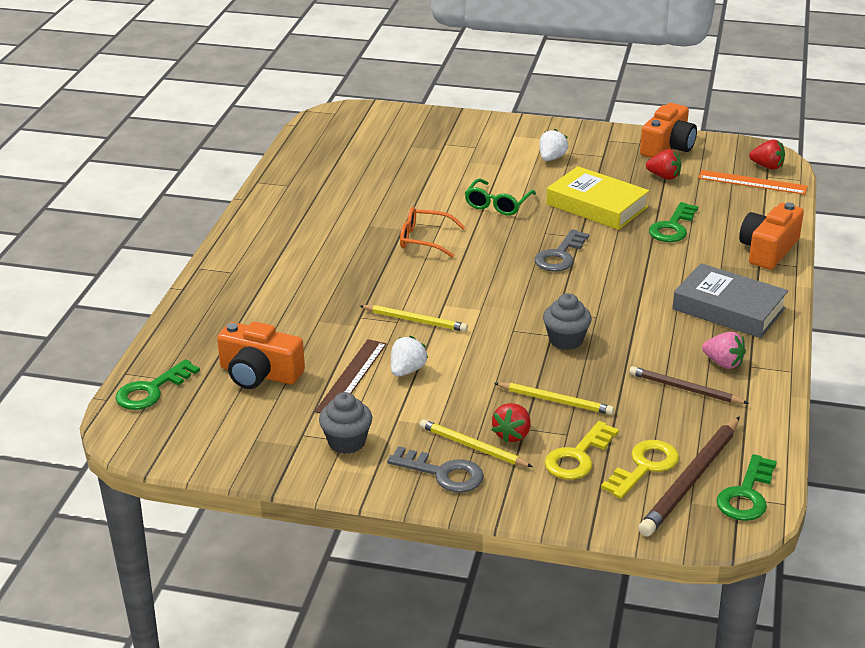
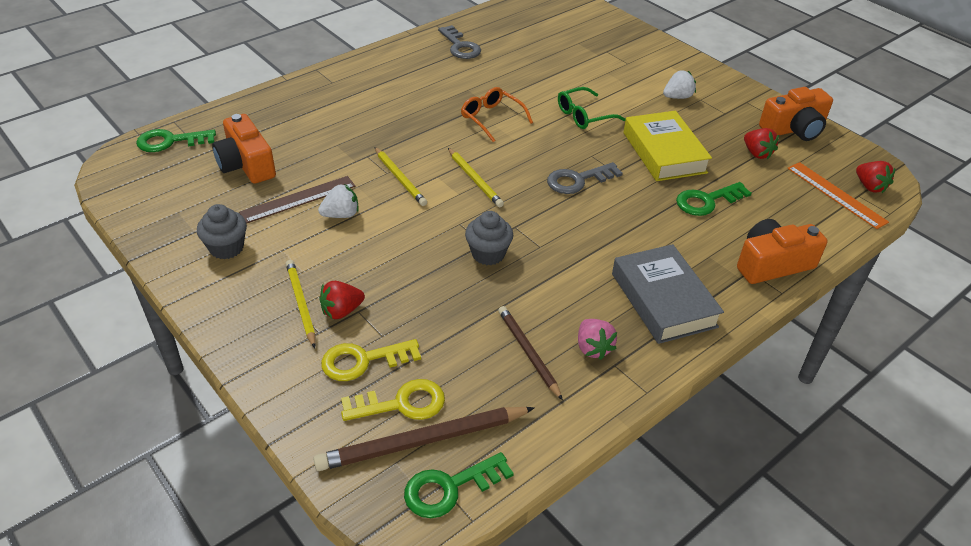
camera: 35 degrees right, 10 degrees up
(443, 473) = (252, 313): grey key -> grey key (460, 46)
(555, 401) = (411, 301): yellow pencil -> yellow pencil (474, 179)

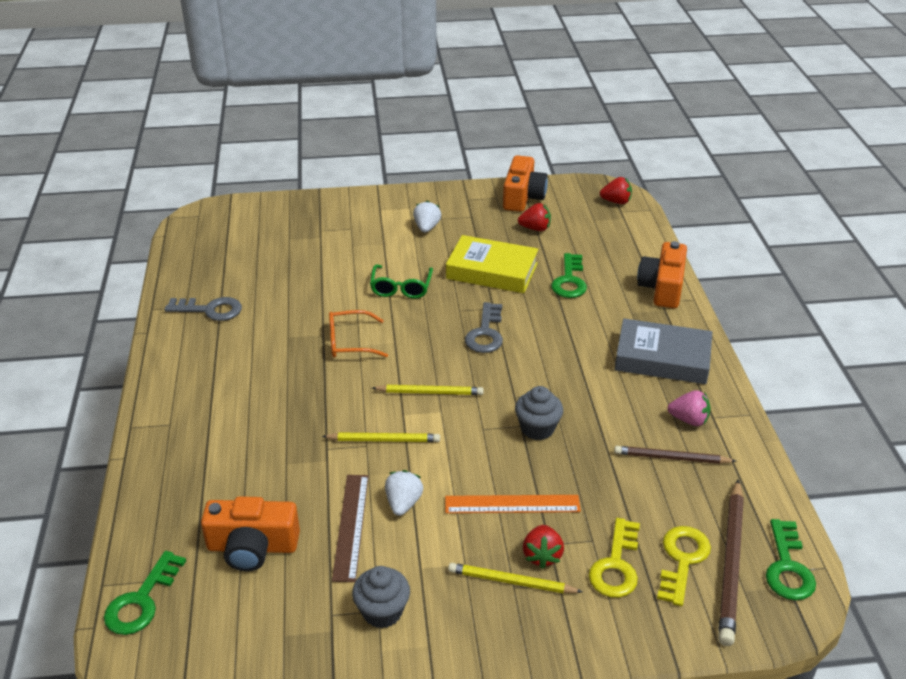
camera: 55 degrees left, 5 degrees down
(836, 194) = (612, 220): orange ruler -> orange ruler (512, 504)

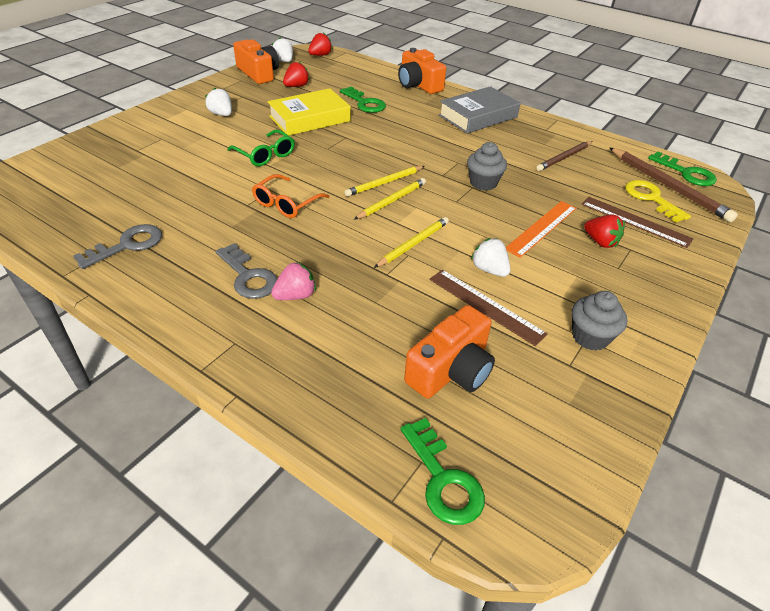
camera: 50 degrees left, 5 degrees up
(485, 333) = (366, 152): grey key -> grey key (248, 277)
(512, 581) = (613, 265): yellow pencil -> yellow pencil (384, 183)
(568, 193) = (284, 61): none -> white strawberry
(616, 565) = (635, 221): yellow key -> brown ruler
(689, 420) = (539, 136): pink strawberry -> pink strawberry (295, 296)

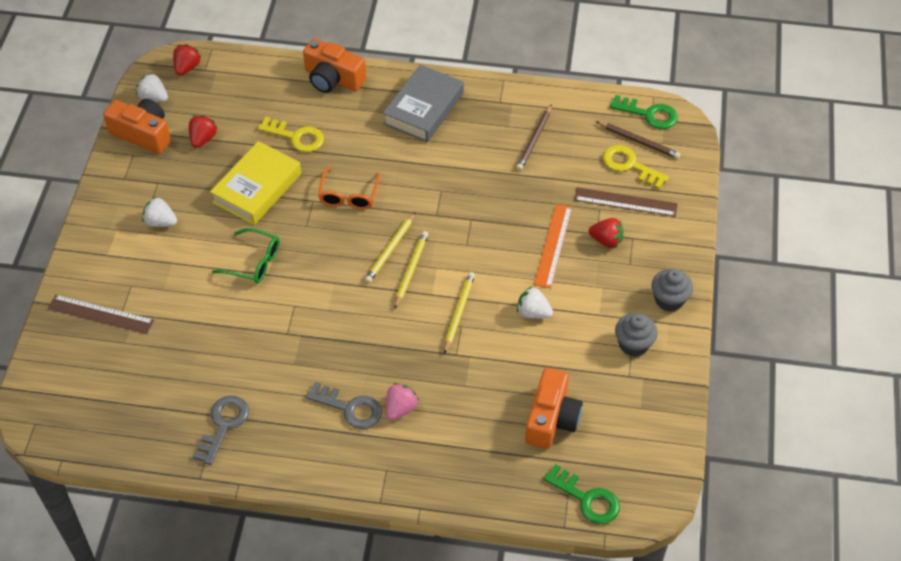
camera: 25 degrees left, 10 degrees up
(286, 203) = (321, 316): orange glasses -> orange glasses (349, 195)
(365, 103) = (296, 137): green key -> yellow key
(483, 183) = (478, 209): grey cupcake -> grey cupcake (669, 300)
(485, 306) = (547, 350): brown ruler -> brown ruler (101, 314)
(667, 186) = (638, 141): brown pencil -> brown pencil, size x0.63

